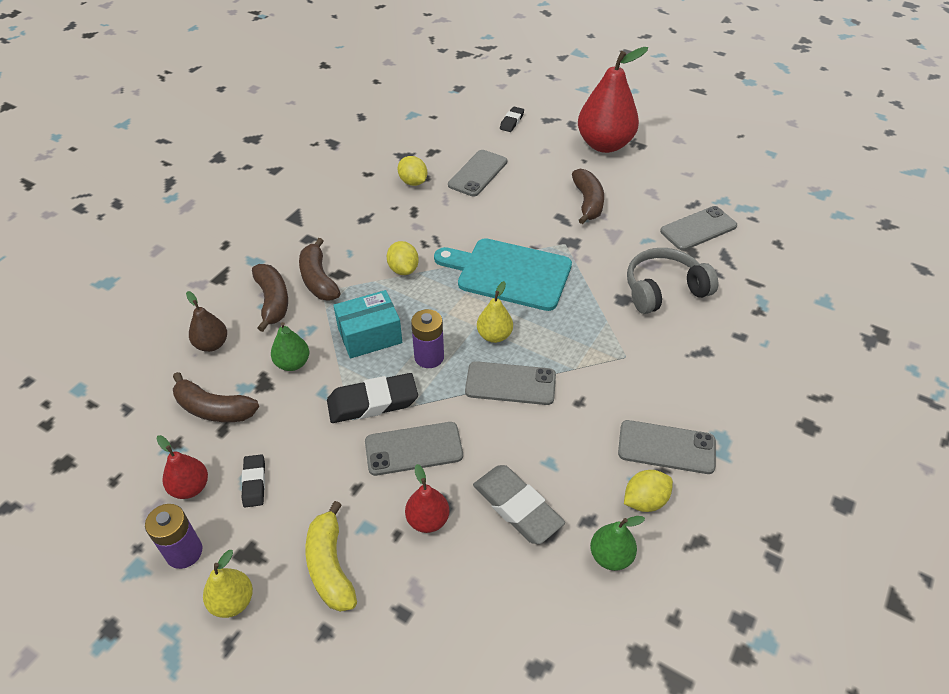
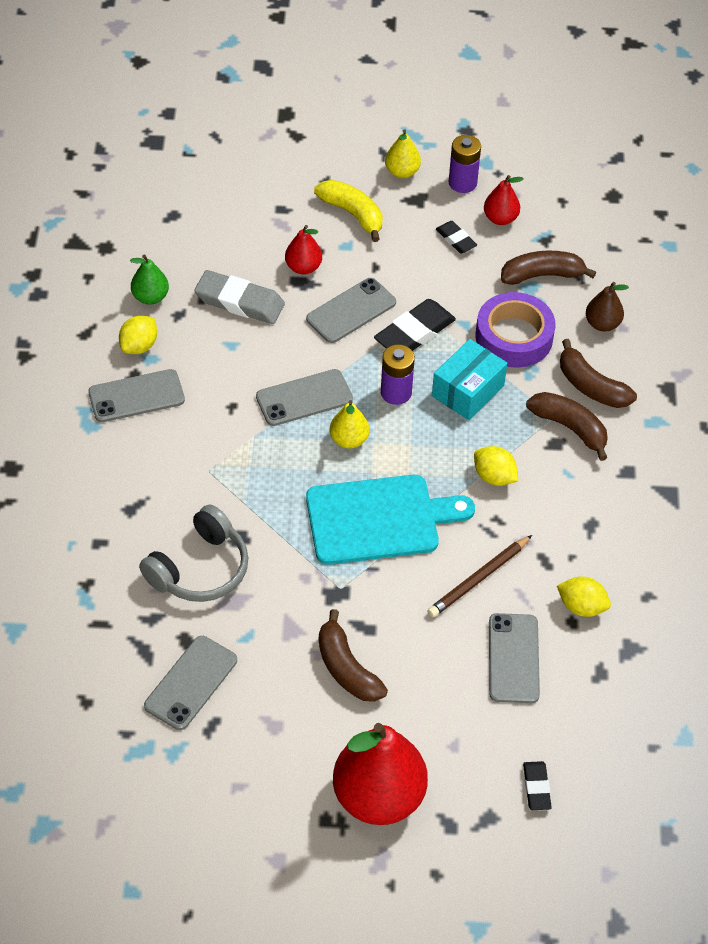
camera: 150 degrees right, 5 degrees up
(293, 363) = (514, 337): green pear -> purple tape
(466, 217) = (478, 579): none -> brown pencil

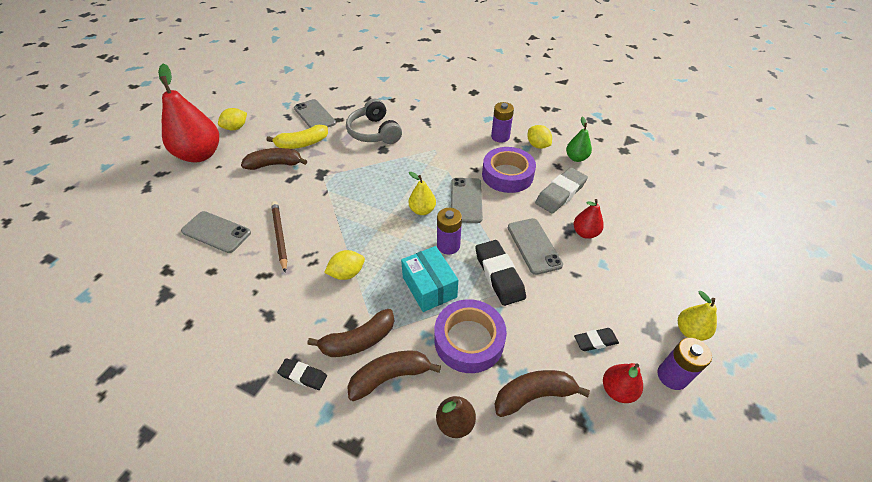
camera: 115 degrees right, 5 degrees down
(136, 396) = (500, 137): grey phone -> purple battery
(227, 366) = (507, 175): none -> purple tape
(352, 214) = (638, 279): yellow banana -> yellow banana (302, 144)
(379, 520) = (355, 205): turquoise cutting board -> none
(536, 788) = (138, 212): black eraser -> black eraser (303, 375)
(542, 275) = (533, 395): brown banana -> brown banana turned 120 degrees counterclockwise
(581, 606) = (216, 281): yellow lemon -> yellow lemon (236, 128)

